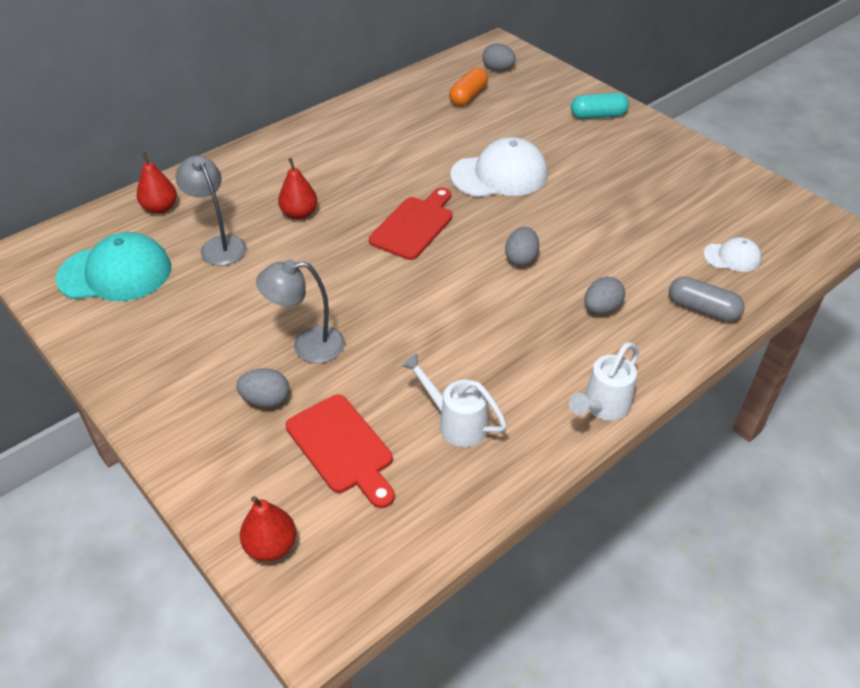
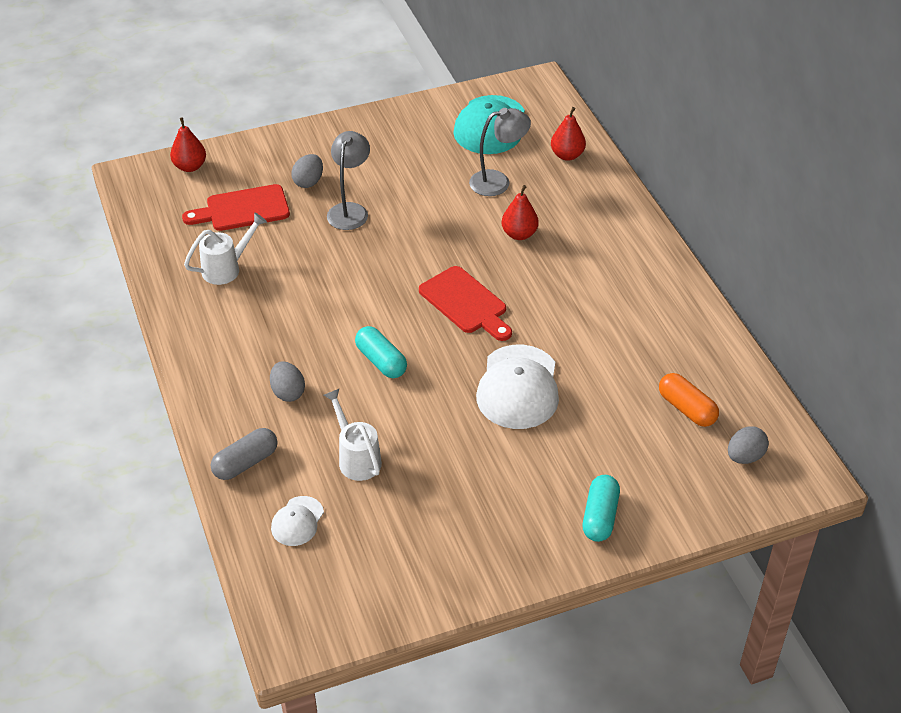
camera: 110 degrees right, 0 degrees up
(521, 259) = (381, 361): grey egg -> turquoise capsule
(602, 407) = (187, 352): white watering can -> white watering can (356, 458)

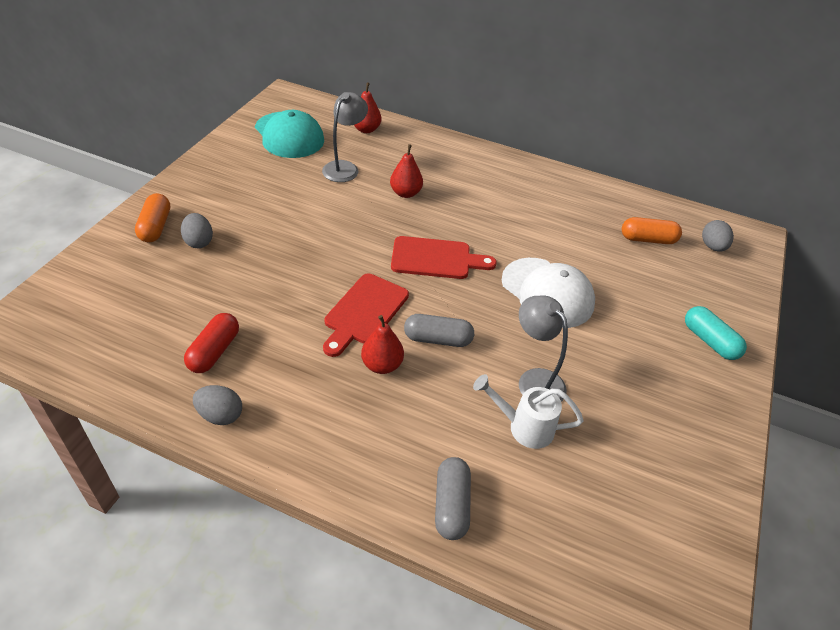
camera: 50 degrees left, 0 degrees up
(190, 166) = (66, 288): red pear -> red pear (382, 365)
(226, 268) = (214, 351): white watering can -> red capsule
(242, 209) = (166, 294): red cutting board -> red cutting board (364, 312)
(288, 392) = (403, 416): grey egg -> grey egg (220, 415)
(293, 152) = (155, 227): none -> orange capsule
(297, 521) = (557, 518): white cap -> none
(350, 210) = (262, 244): grey lamp -> grey lamp (535, 380)
(381, 361) = (438, 339): turquoise capsule -> grey capsule

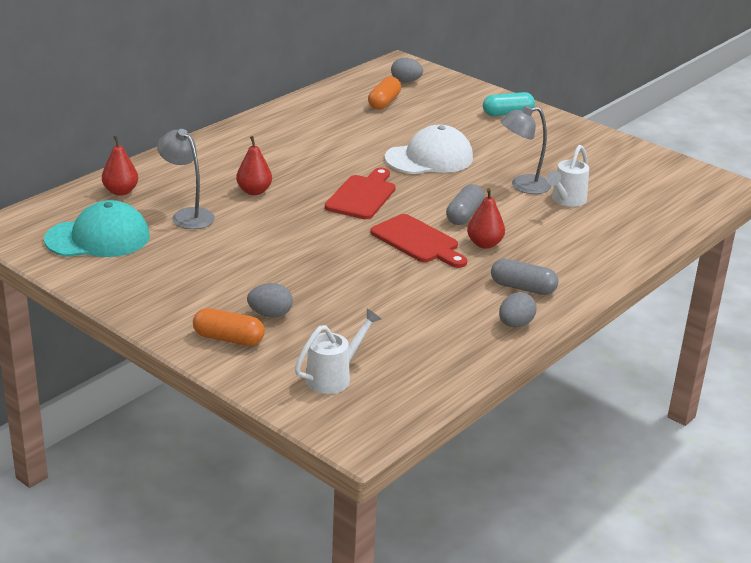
camera: 70 degrees left, 15 degrees down
(103, 297) = (334, 377): none -> white watering can
(214, 351) = (438, 320): red capsule -> none
(451, 505) = (626, 241): grey capsule -> grey capsule (523, 288)

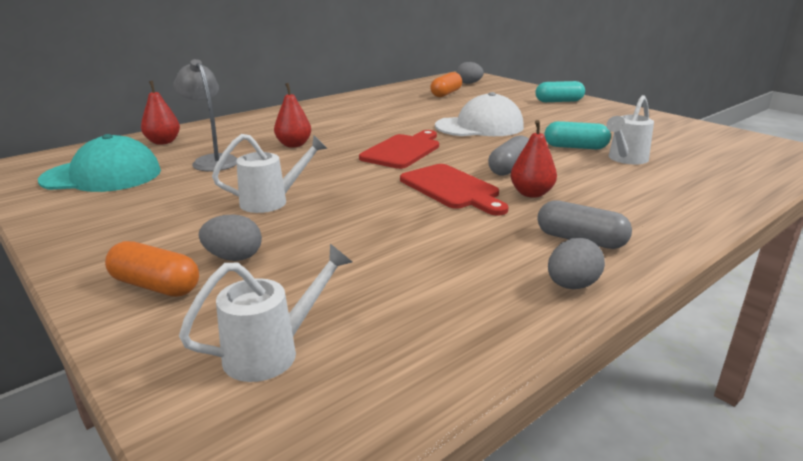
camera: 10 degrees right, 5 degrees down
(270, 261) = (271, 201): none -> white watering can
(522, 186) = (575, 147): grey lamp -> turquoise capsule

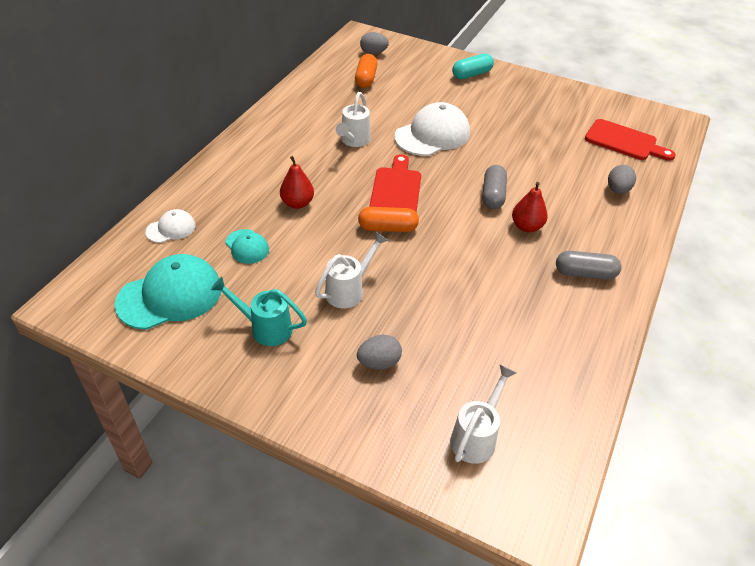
camera: 25 degrees left, 20 degrees up
(153, 210) = (265, 328): none -> turquoise watering can
(156, 286) = (353, 408): orange capsule -> orange capsule (388, 228)
(163, 142) = (171, 228): red pear -> white cap
(212, 160) = (247, 246): grey lamp -> turquoise cap
(452, 189) = (469, 235): red cutting board -> red cutting board (624, 141)
(572, 285) = (602, 322): grey egg -> grey egg (617, 190)
(575, 147) = (523, 152): turquoise capsule -> none
(625, 159) = (566, 162): white watering can -> white watering can (353, 141)

